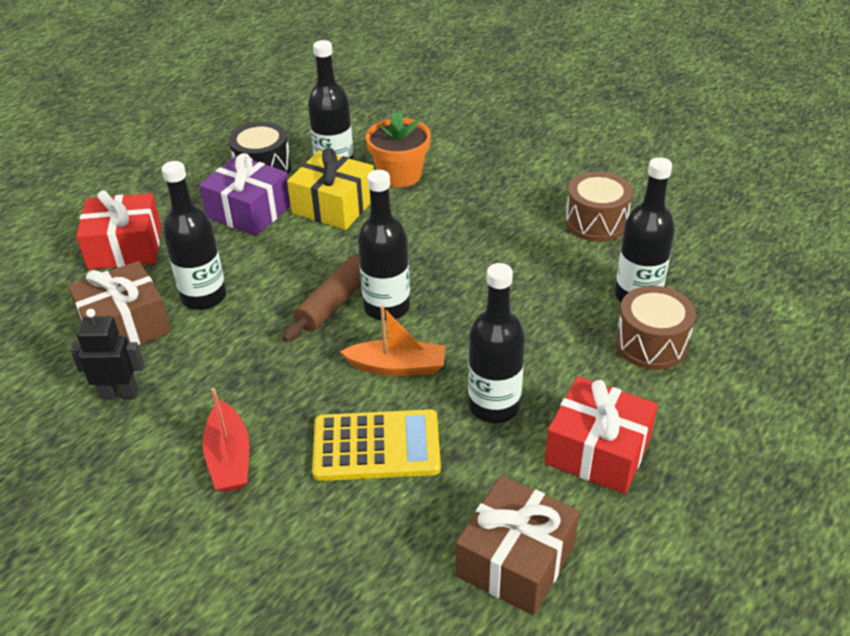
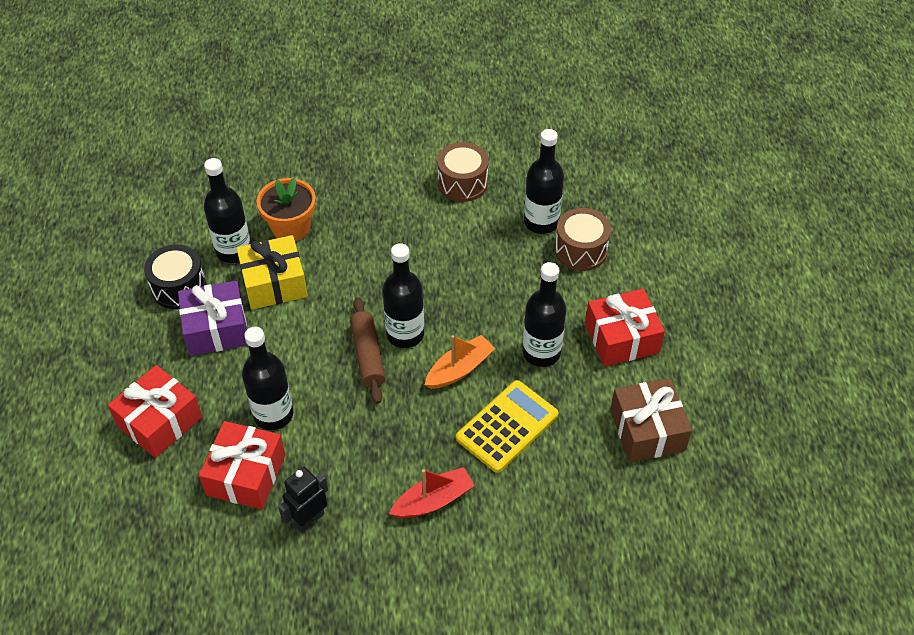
camera: 45 degrees left, 10 degrees up
(125, 326) = (246, 475): brown gift -> red gift
(229, 458) = (433, 500): red boat -> red boat turned 60 degrees counterclockwise

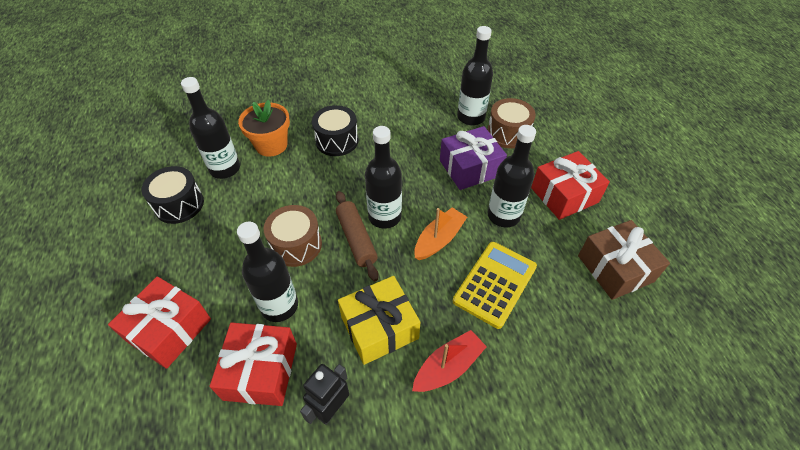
camera: 10 degrees left, 0 degrees up
(216, 329) = (217, 235): purple gift -> purple gift (470, 168)
(274, 283) = (263, 190): yellow gift -> yellow gift (379, 327)
(369, 232) = (337, 141): none -> black drum
(462, 183) = (402, 97): brown drum -> brown drum (296, 245)

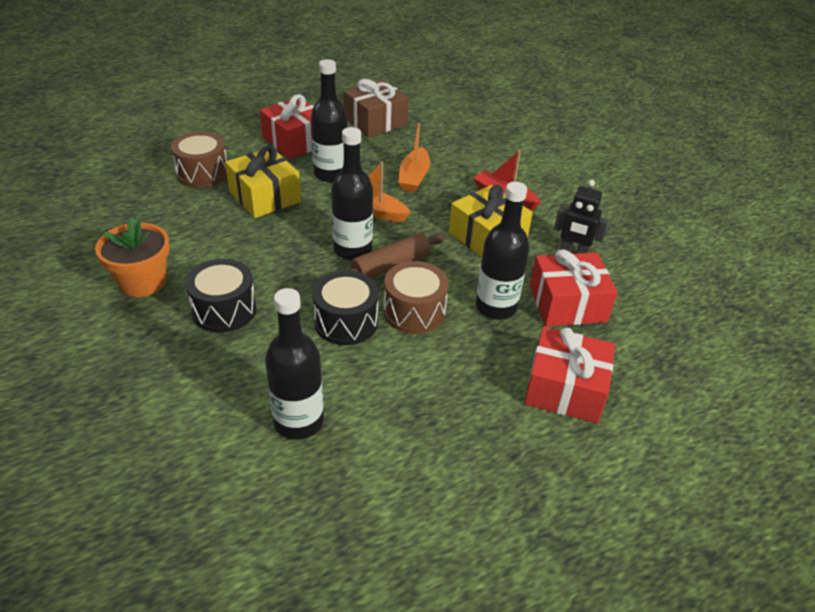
camera: 105 degrees left, 10 degrees down
(179, 204) = (383, 453): black drum -> black drum (346, 322)
(271, 145) = (238, 380): orange flower pot -> orange flower pot (142, 282)
(470, 168) = (265, 196): purple gift -> yellow gift
(471, 117) = (172, 199): black bottle -> none
(495, 284) = (414, 177): yellow calculator -> orange boat

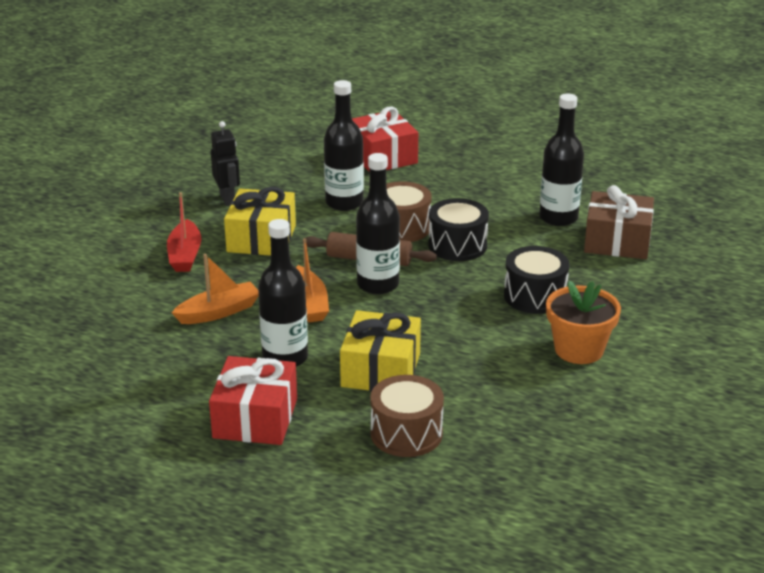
camera: 130 degrees left, 10 degrees down
(375, 121) = (130, 393): brown gift -> brown gift (617, 241)
(567, 303) = (296, 182): red gift -> none

